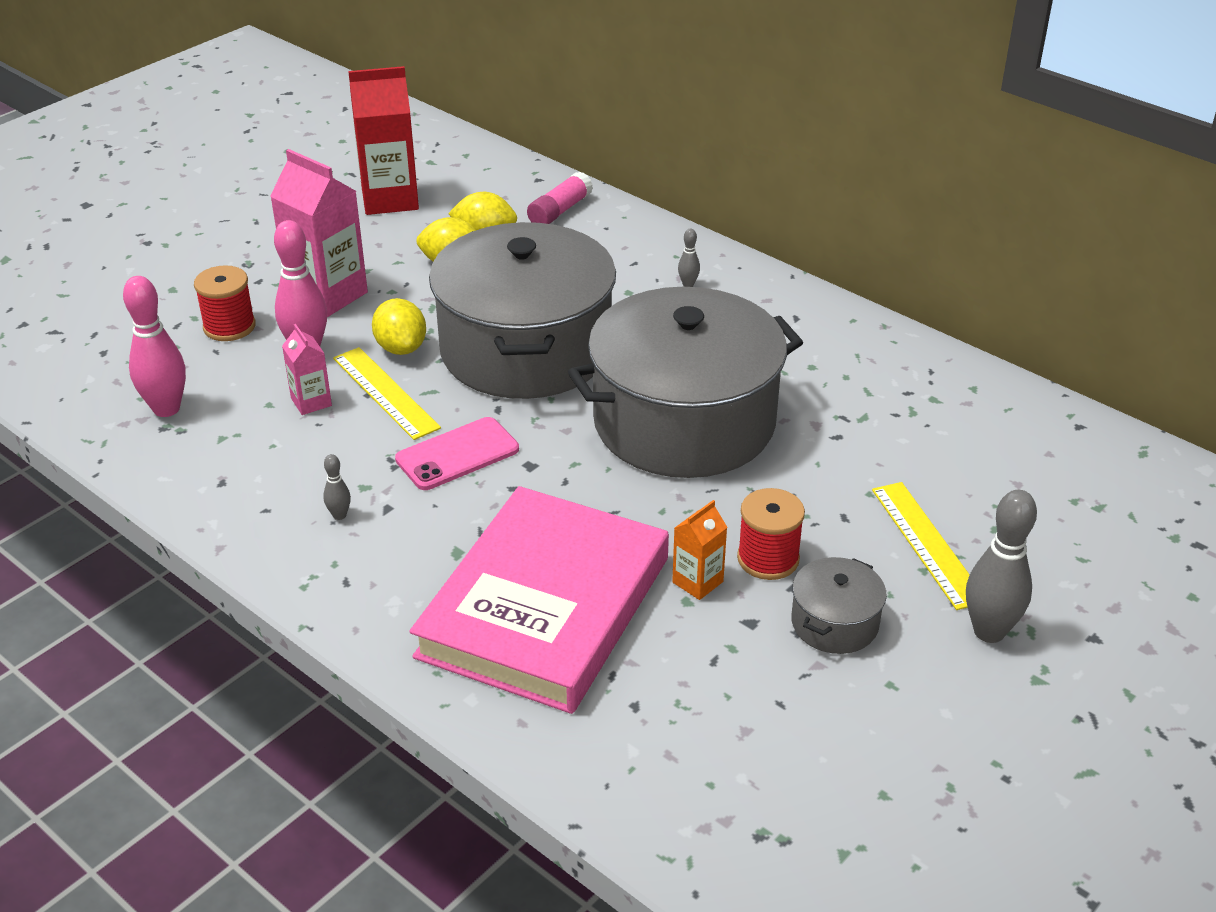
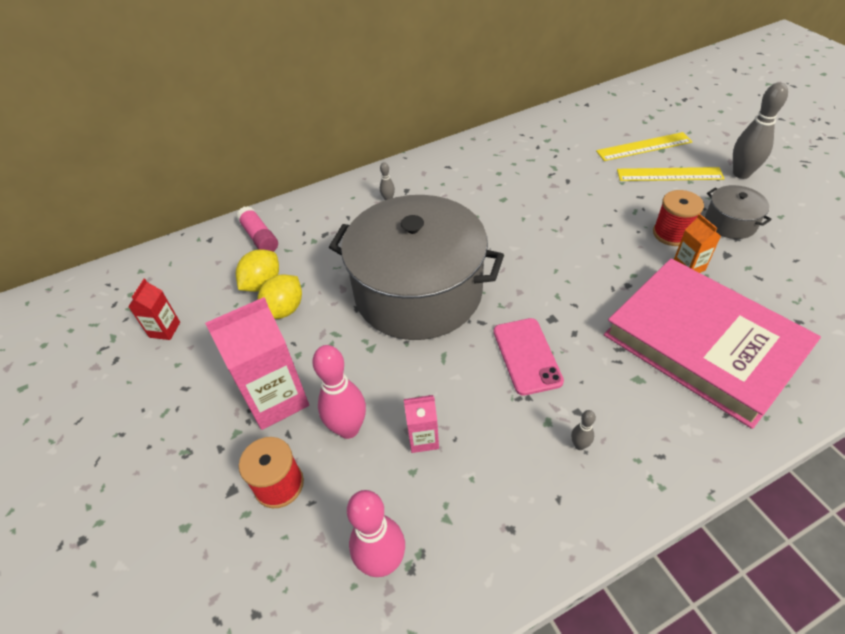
camera: 65 degrees left, 10 degrees up
(385, 392) = (433, 385): yellow ruler -> yellow ruler (644, 147)
(390, 199) = (165, 330): red carton -> red carton, size x0.51
(401, 348) = (379, 363): yellow lemon -> none
(684, 422) = (532, 236): grey pot -> none

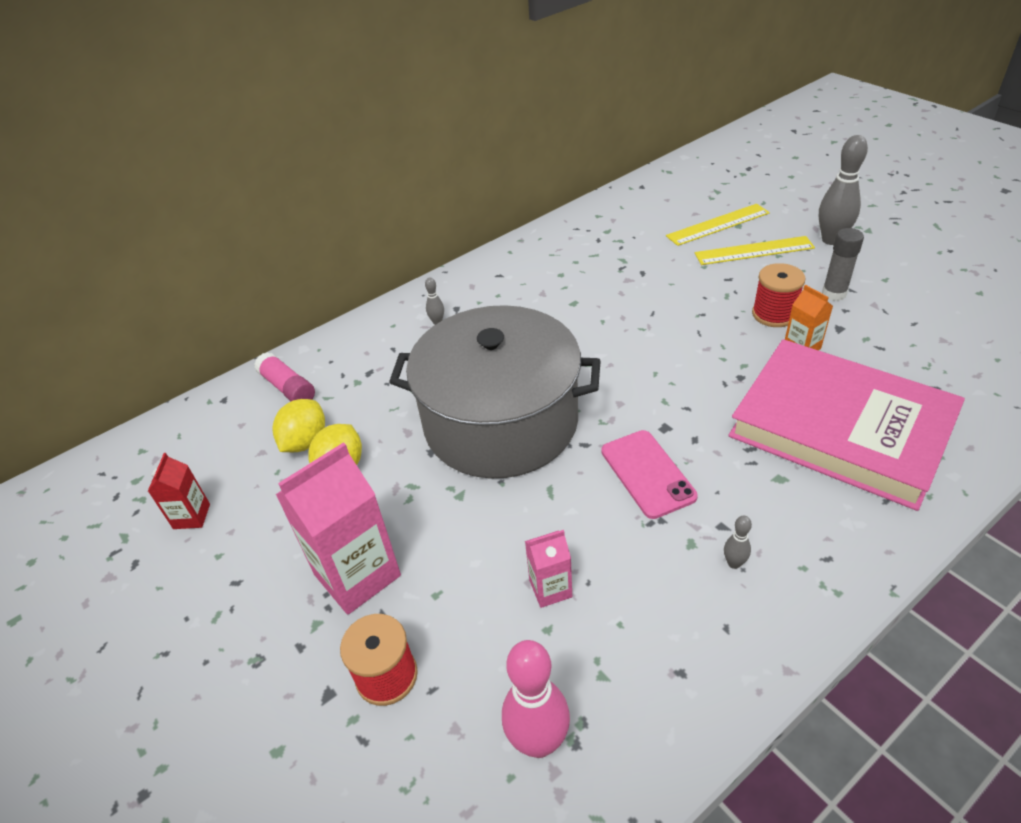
camera: 10 degrees left, 5 degrees down
(348, 429) = (456, 594): pink bowling pin -> none
(730, 223) = (834, 294): grey pot -> grey glue stick

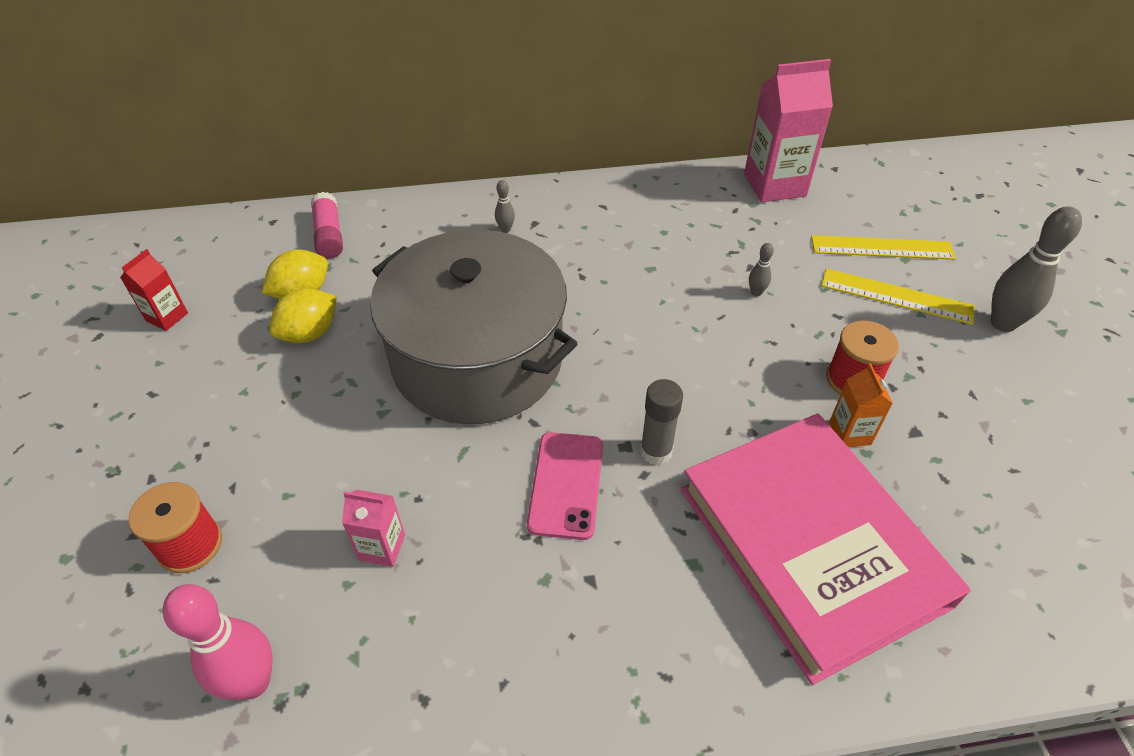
camera: 25 degrees right, 5 degrees up
(357, 575) = (242, 440): pink carton -> pink carton (774, 185)
(734, 563) = (568, 624): grey bowling pin -> grey bowling pin (756, 292)
(834, 294) = (946, 389): grey glue stick -> grey glue stick (656, 451)

